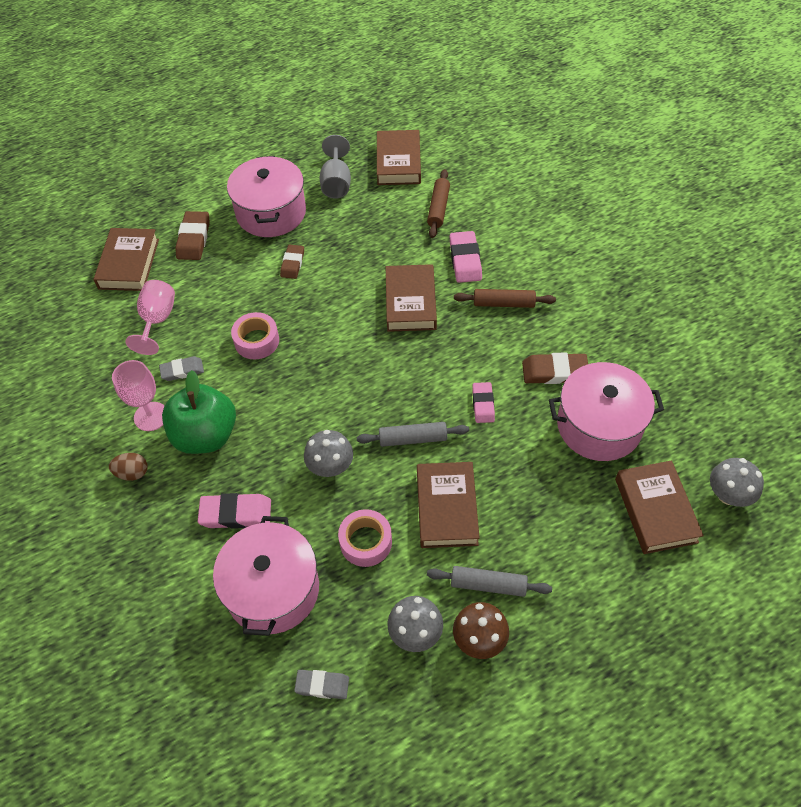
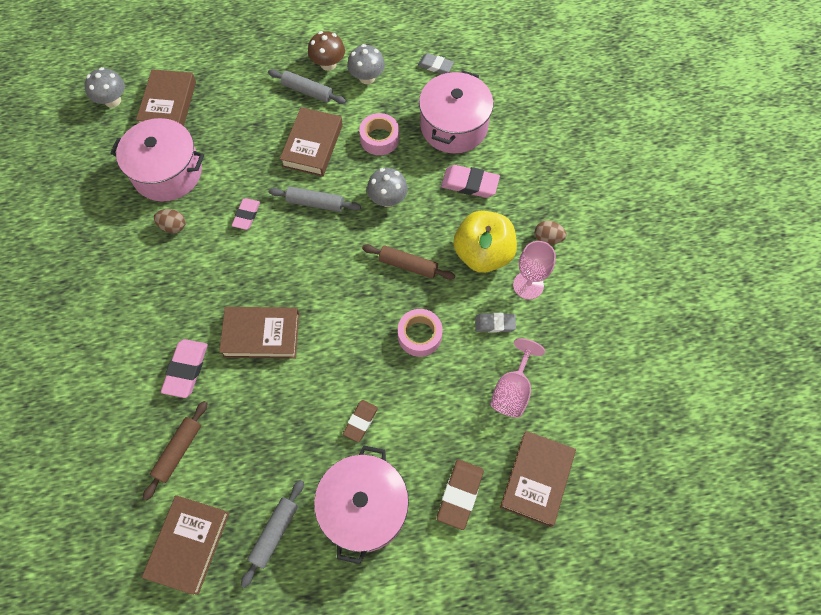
camera: 165 degrees left, 10 degrees up
(206, 435) = (483, 254): green apple -> yellow apple
(336, 183) = (274, 533): grey goblet -> grey rolling pin
(410, 302) = (261, 335): brown book -> brown book turned 75 degrees clockwise
(503, 303) = (177, 306): brown rolling pin -> brown rolling pin (408, 265)
(554, 372) = (173, 226): brown eraser -> brown egg

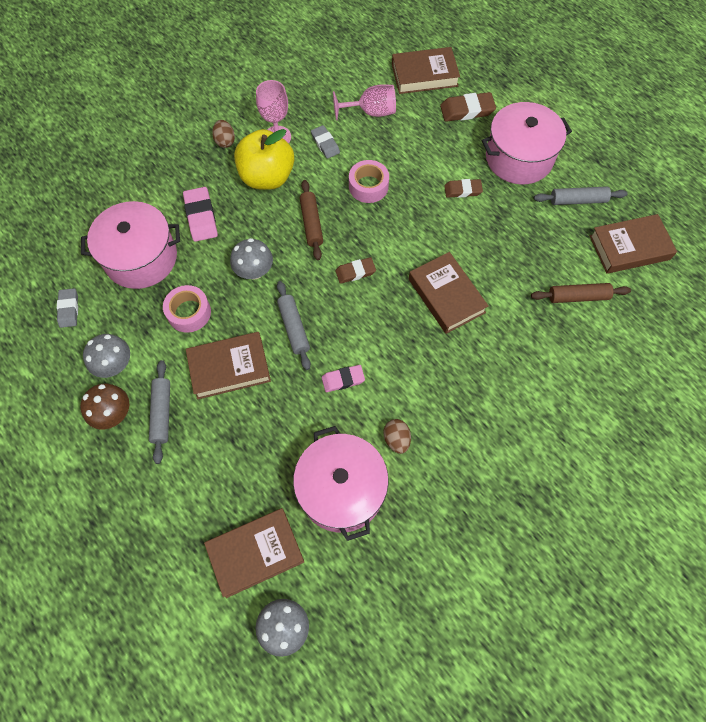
camera: 120 degrees left, 0 degrees up
(186, 369) = (515, 334): pink eraser -> none
(335, 275) = (355, 272): none -> brown eraser

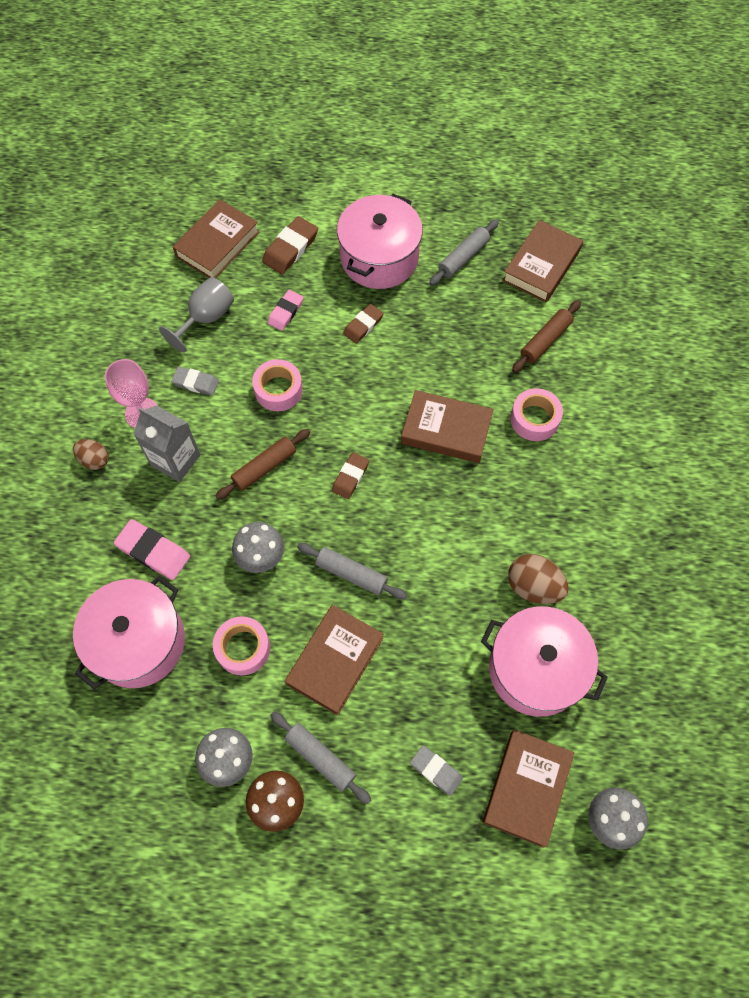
camera: 45 degrees left, 0 degrees up
(69, 309) = (122, 754): grey eraser -> grey eraser (436, 771)
(267, 177) = (175, 460): yellow apple -> grey carton
(311, 223) = (264, 467): brown rolling pin -> brown rolling pin turned 75 degrees counterclockwise
(343, 379) = (440, 579): pink eraser -> pink eraser (285, 312)
(371, 112) = (206, 318): pink goblet -> grey goblet
(396, 439) = (533, 586): brown egg -> brown egg, size x1.54
(514, 339) = (534, 419): none -> pink tape

